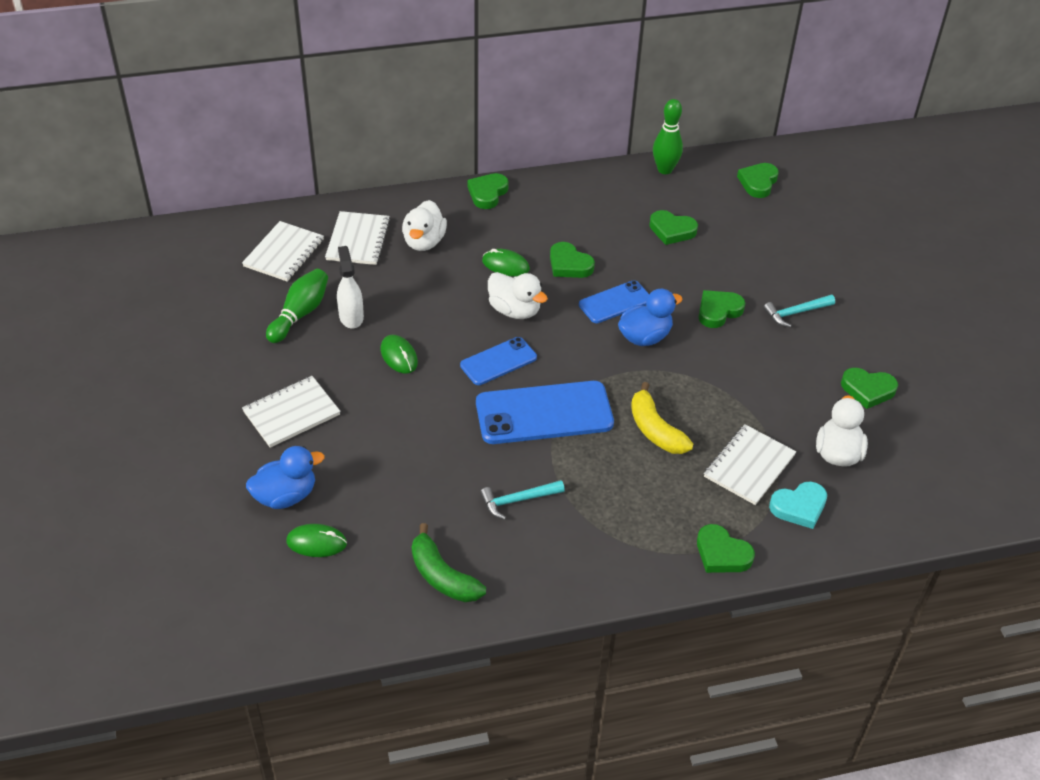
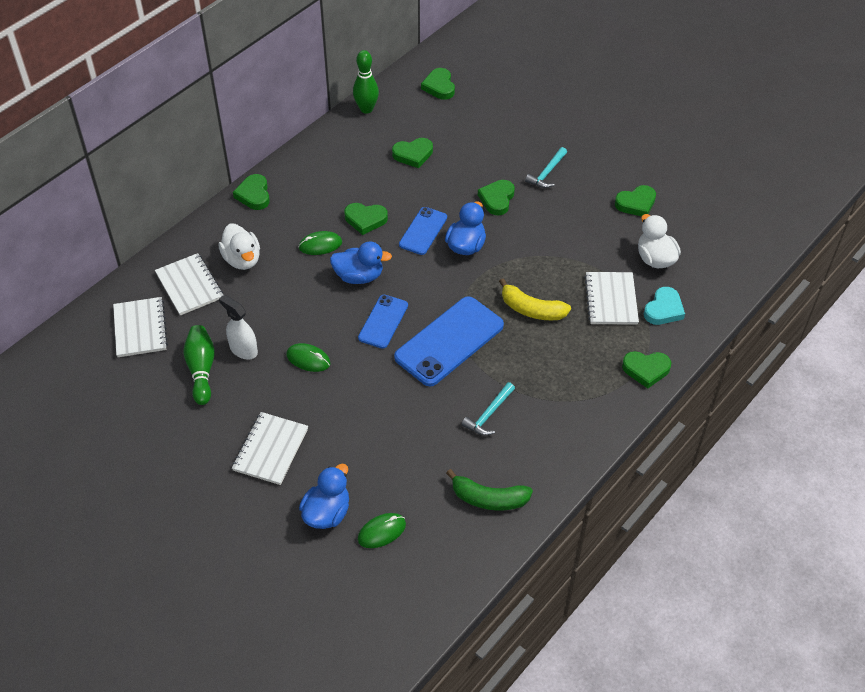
camera: 35 degrees left, 5 degrees up
(515, 310) = (359, 276): white duck -> blue duck

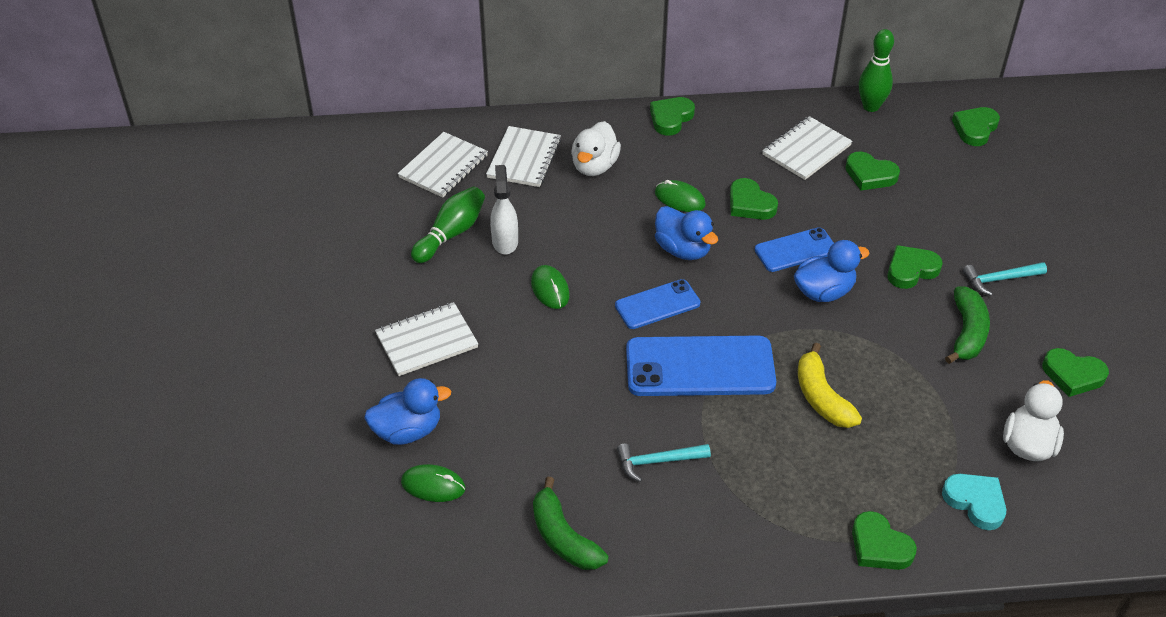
camera: 45 degrees right, 5 degrees down
(563, 216) = (967, 333): none -> green banana
(611, 300) = (923, 449): white notebook -> white notebook (806, 150)
(663, 309) = (975, 502): turquoise heart -> turquoise heart turned 120 degrees counterclockwise

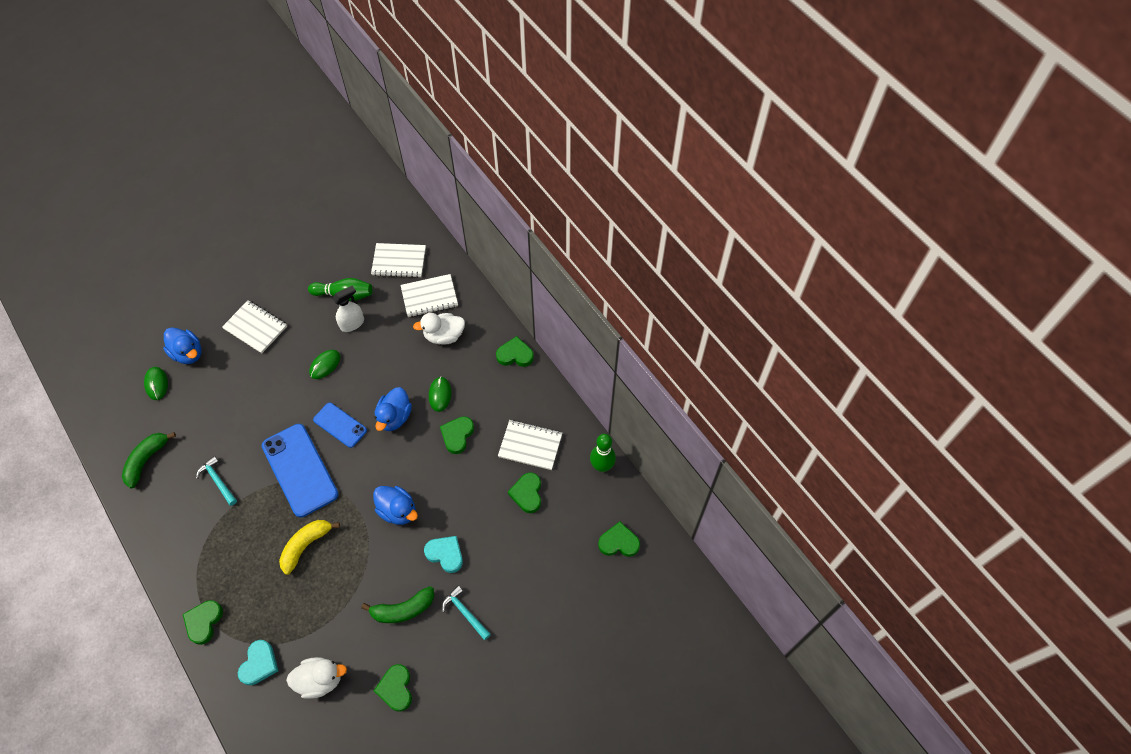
camera: 60 degrees right, 15 degrees up
(795, 250) = (427, 479): blue phone -> none
(911, 270) = (445, 554): green heart -> turquoise heart

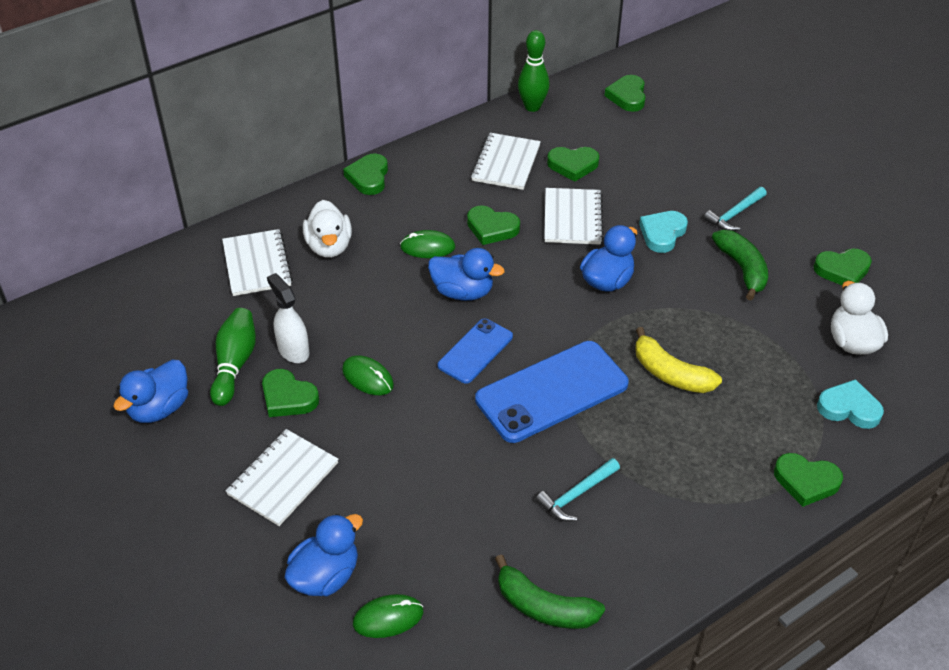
camera: 90 degrees left, 15 degrees down
(314, 324) = (288, 397): none -> green heart
(315, 263) = (159, 408): none -> blue duck
(399, 261) = (182, 302): white notebook -> white notebook (573, 218)

